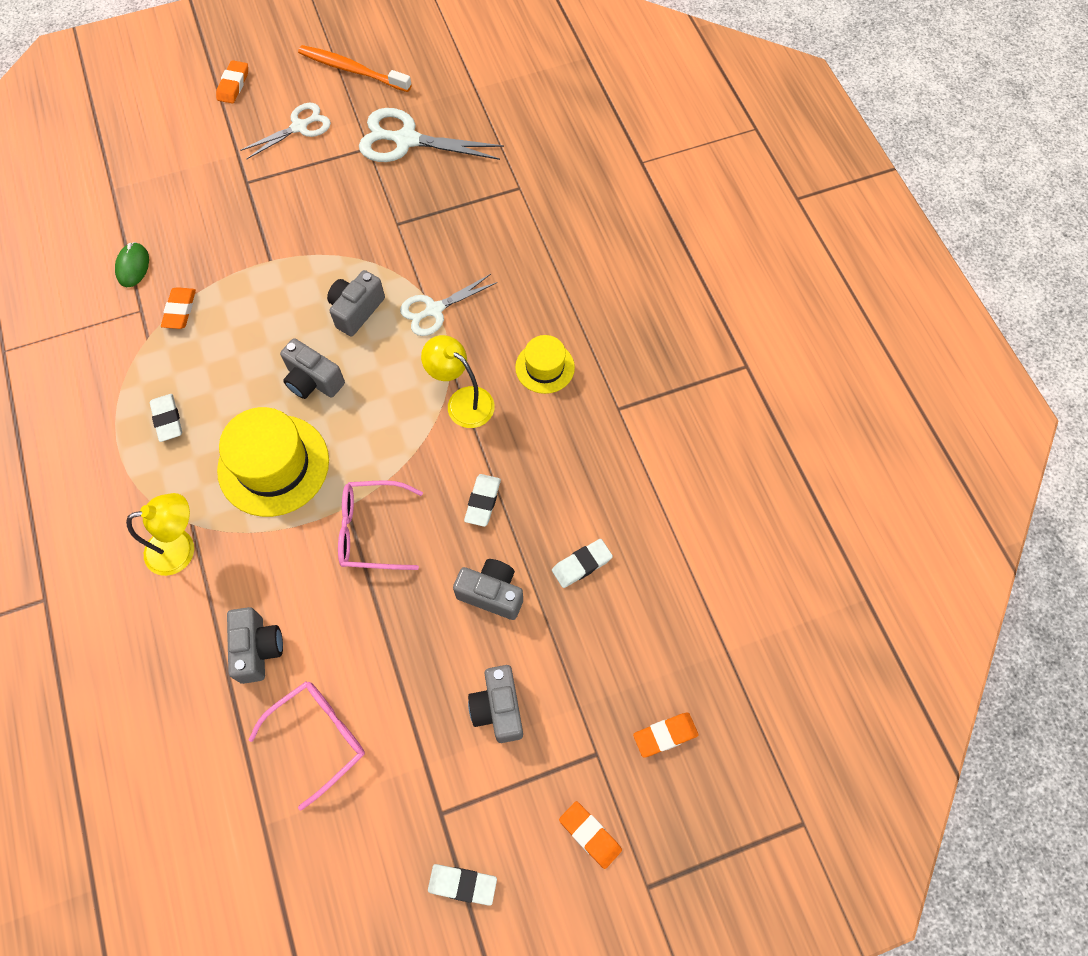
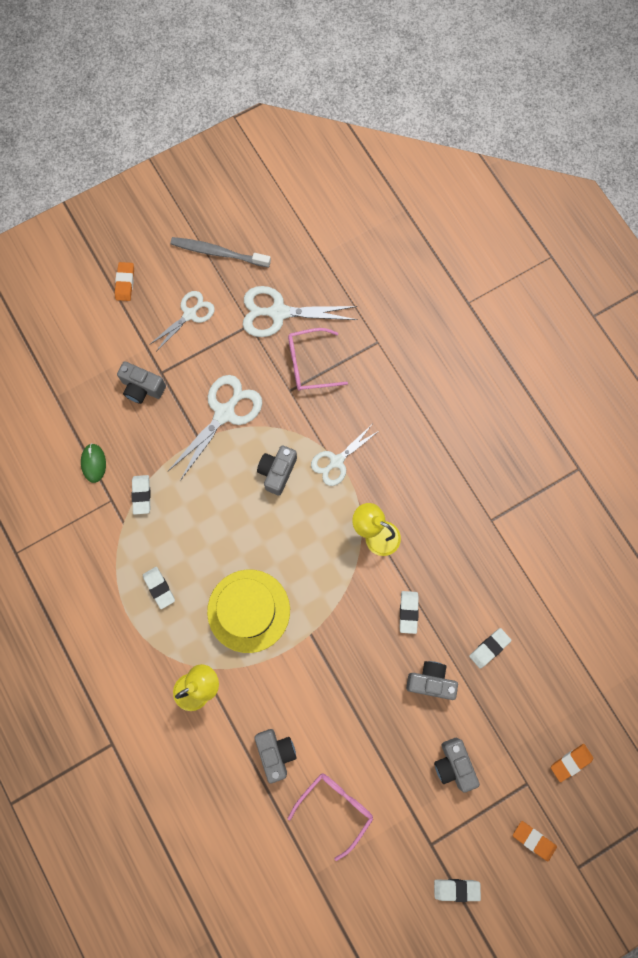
camera: 10 degrees left, 10 degrees up
(180, 310) = (141, 495): orange eraser -> white eraser
(310, 236) = (225, 413): none -> white scissors
(313, 381) = (260, 537): grey camera -> grey camera (142, 388)
(352, 70) = (218, 253): orange toothbrush -> grey toothbrush
(371, 530) = (333, 649): pink glasses -> pink glasses (310, 364)
(545, 367) = (430, 496): yellow hat -> none

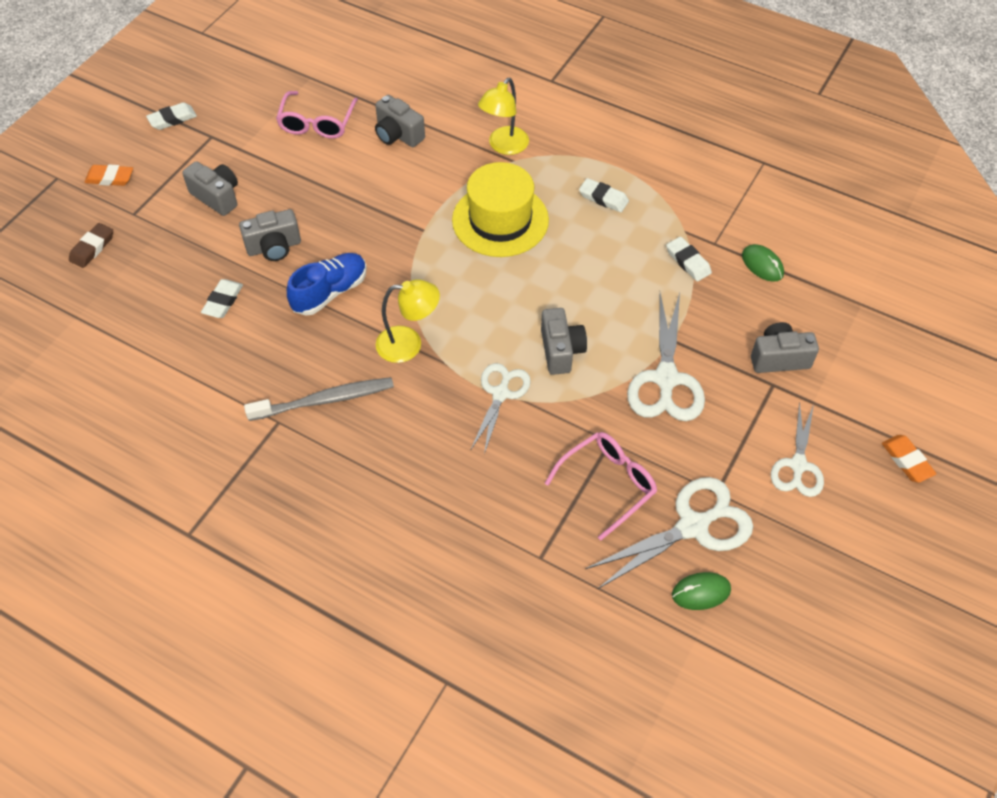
camera: 150 degrees right, 20 degrees down
(218, 253) = (830, 562): grey toothbrush -> grey toothbrush (324, 400)
(301, 275) = (701, 592): none -> green mouse
(408, 612) = (330, 292): white eraser -> blue shoe
(570, 762) = (92, 248): orange eraser -> brown eraser

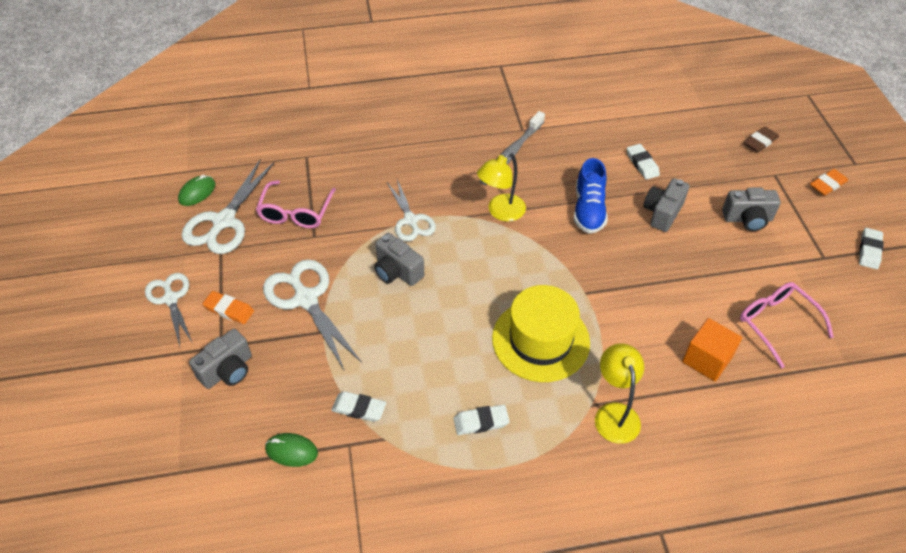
camera: 140 degrees right, 5 degrees down
(92, 248) = (760, 142): brown eraser -> brown eraser turned 60 degrees clockwise
(398, 135) = (707, 359): grey camera -> orange cube
(907, 460) = (86, 352): orange eraser -> orange eraser (229, 310)

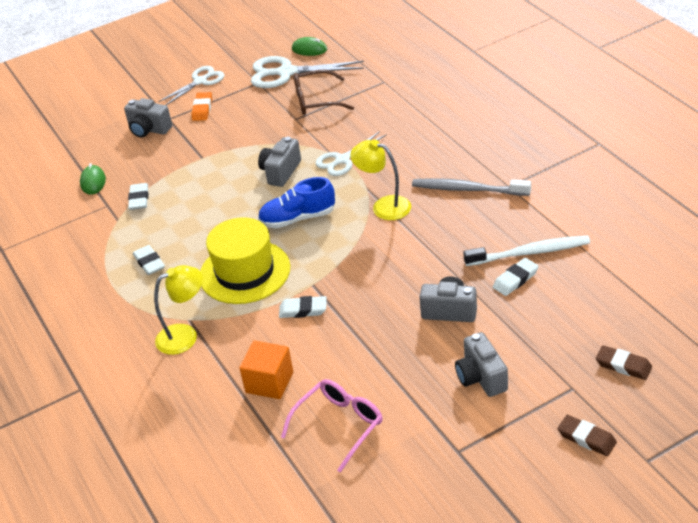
camera: 75 degrees right, 10 degrees down
(296, 212) = (316, 100): pink glasses -> brown glasses
(306, 299) = (229, 138): white scissors -> none
(588, 210) = (422, 259): blue shoe -> blue shoe (298, 218)
(613, 146) = (529, 253): none -> white toothbrush
(827, 185) = (586, 438): orange eraser -> brown eraser
(869, 250) = (492, 491): white eraser -> white eraser (303, 310)

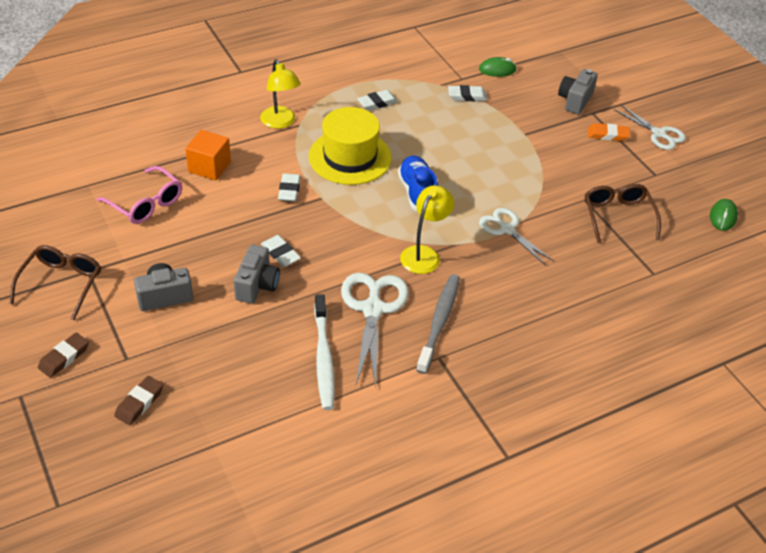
camera: 85 degrees right, 5 degrees up
(280, 172) = (493, 185): grey camera -> none
(286, 73) = (674, 196): white scissors -> white scissors (373, 309)
(483, 470) = (61, 284): none -> brown glasses
(515, 279) = (286, 340): white eraser -> white eraser (280, 253)

